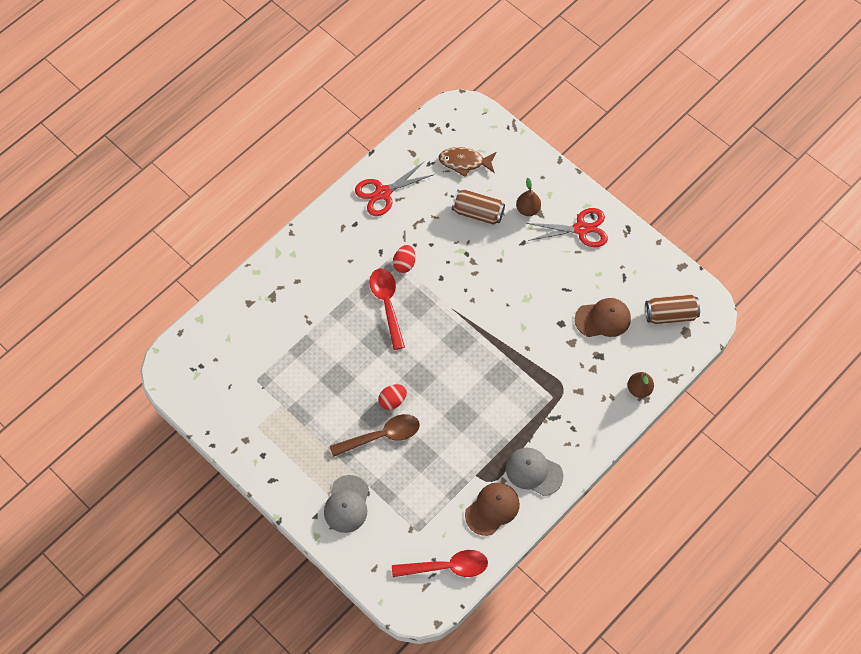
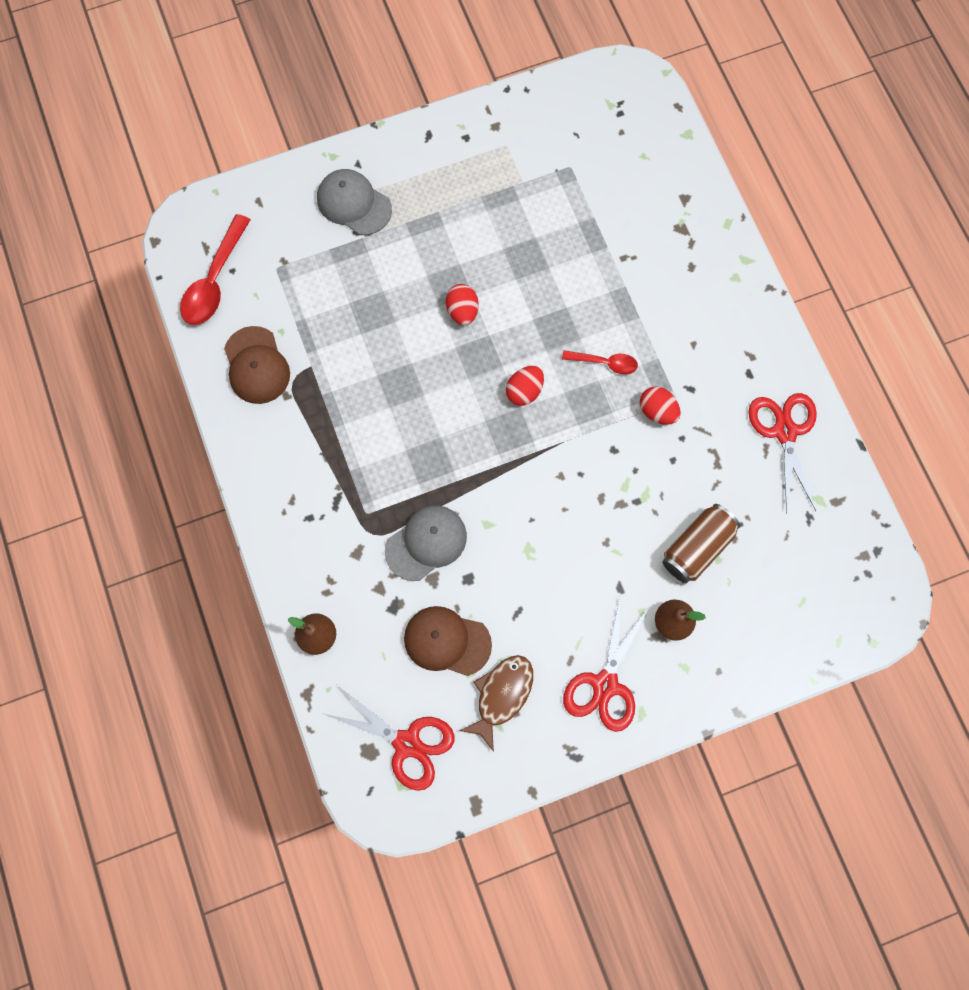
camera: 115 degrees right, 10 degrees up
(381, 436) = (421, 278): brown spoon -> none
(387, 304) = (605, 363): red spoon -> red spoon, size x0.58
(428, 342) = (524, 391): none -> red egg
(464, 162) = (791, 568): brown fish -> brown fish (501, 695)
(534, 472) = (277, 438): grey cap -> grey cap (426, 543)
(603, 319) = (447, 641): brown cap -> brown cap turned 90 degrees clockwise
(670, 314) = (407, 743): brown can -> red scissors

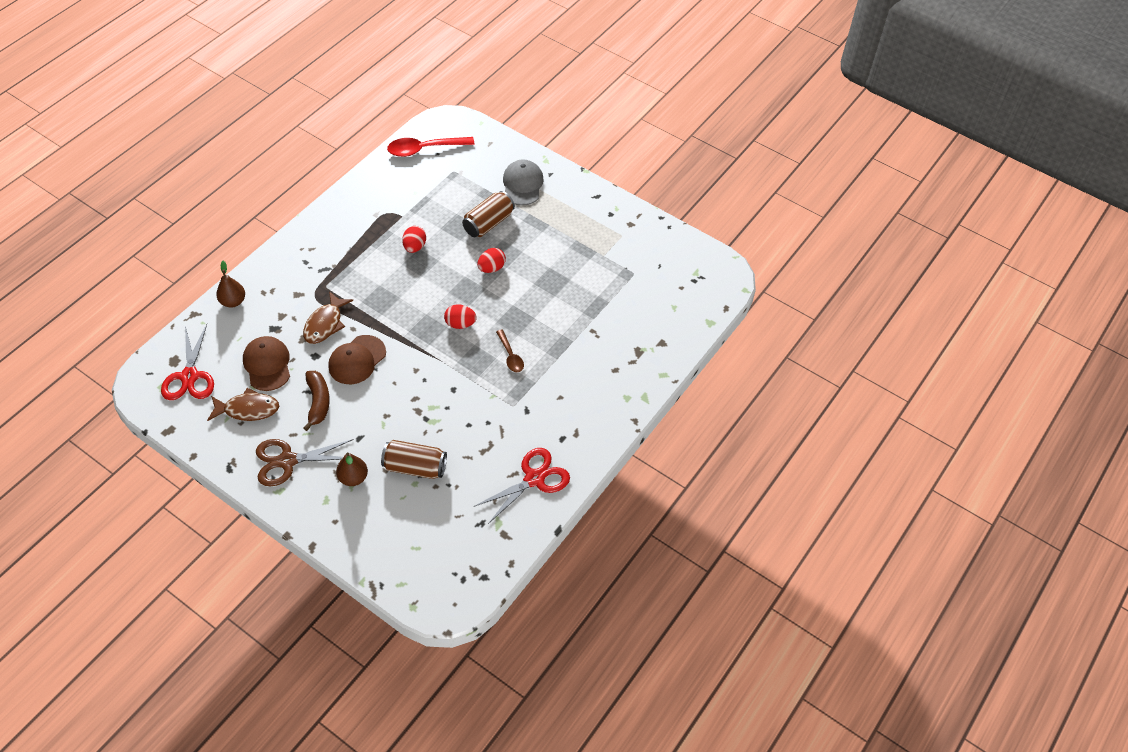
camera: 55 degrees right, 20 degrees down
(256, 365) = (385, 192): brown cap -> brown cap (357, 360)
(390, 275) = (488, 223): none -> brown can
(426, 543) = (325, 324): grey cap -> brown fish
(541, 609) = (318, 402): none -> brown banana
(605, 363) = (510, 356): red spoon -> brown spoon
(605, 684) = (287, 461): red scissors -> brown scissors
(657, 411) = (497, 400): red egg -> red egg (414, 247)

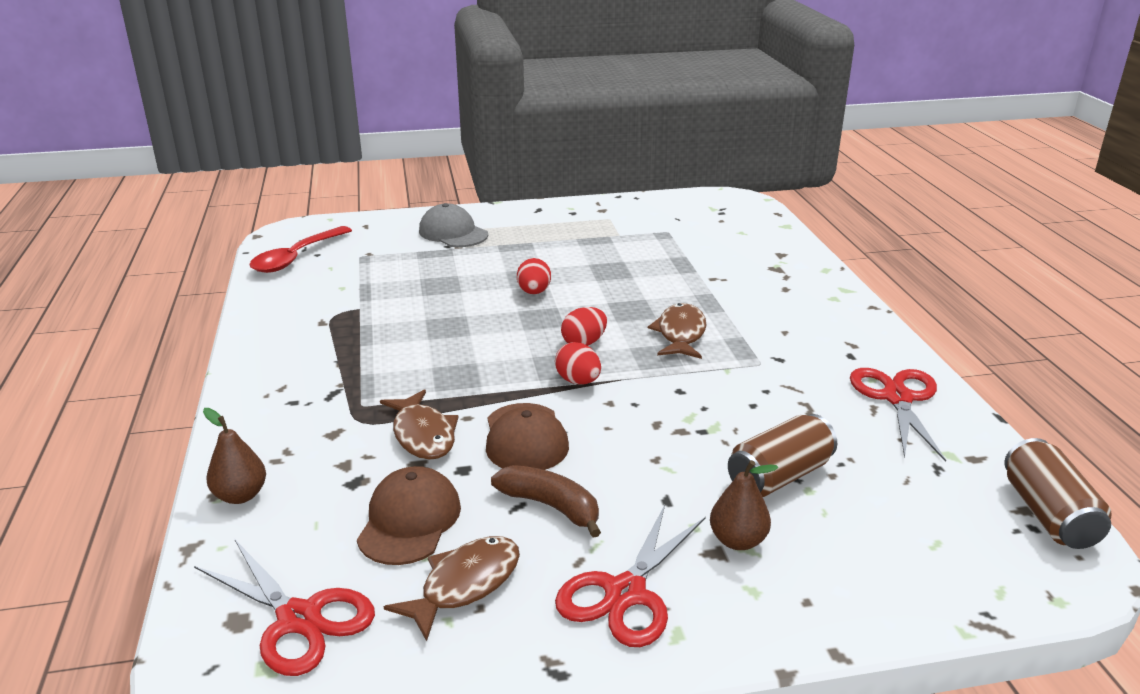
camera: 45 degrees left, 25 degrees down
(267, 364) = (409, 521): brown cap -> brown cap turned 75 degrees clockwise
(287, 461) = (625, 593): brown scissors -> red scissors
(414, 247) = (418, 321): red egg -> red egg (578, 381)
(488, 223) = (468, 268): brown can -> brown can (1048, 514)
(510, 356) = (680, 334): brown spoon -> brown fish

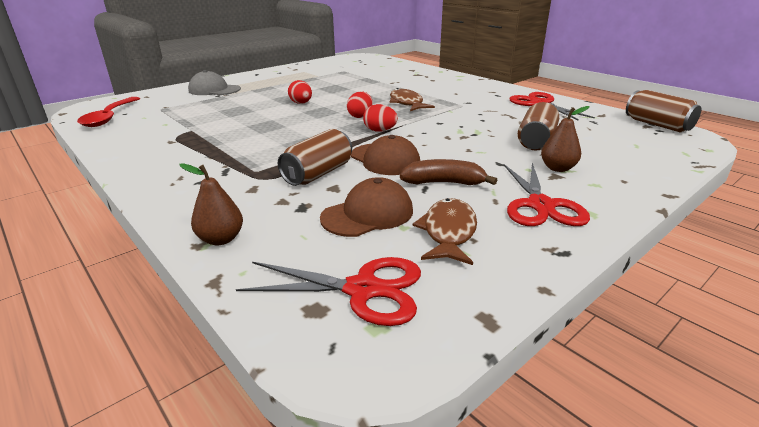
camera: 30 degrees left, 0 degrees up
(409, 521) = (368, 214): brown cap -> brown cap turned 75 degrees clockwise
(423, 435) = (318, 174): brown fish -> brown can

